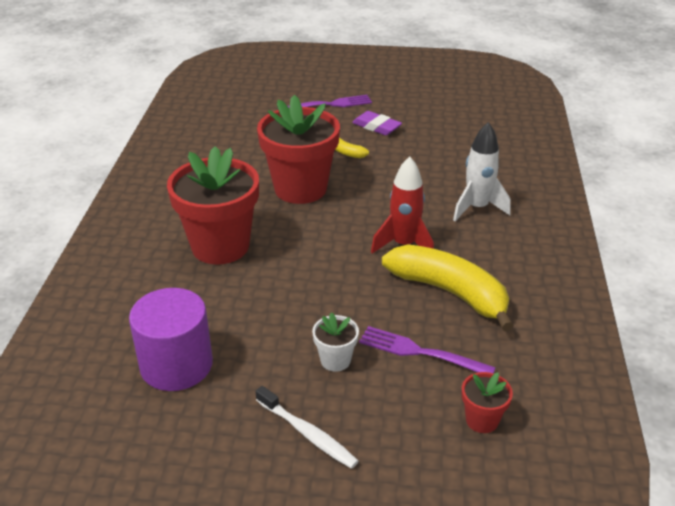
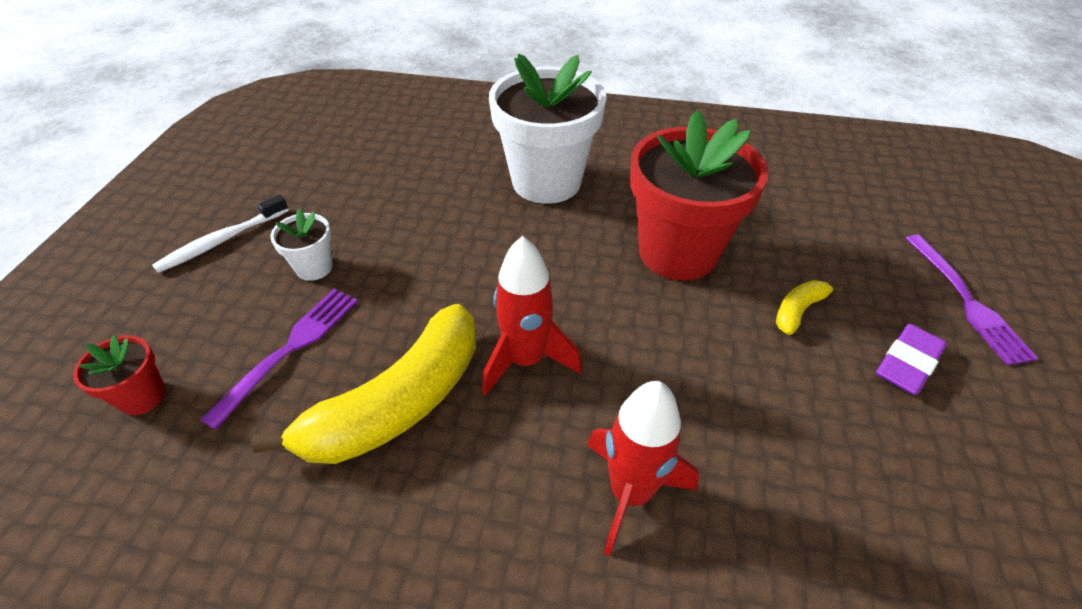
camera: 95 degrees right, 10 degrees up
(176, 365) = (360, 158): purple cylinder -> none
(220, 246) = (546, 181): red flower pot -> white flower pot
(477, 208) = (630, 493): white rocket -> red rocket

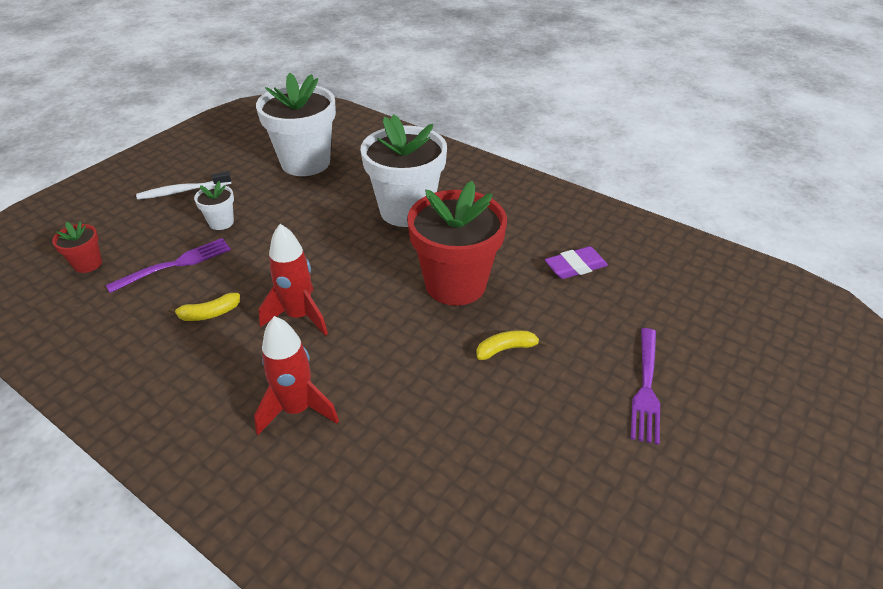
camera: 25 degrees right, 5 degrees down
(371, 157) = (305, 162): none -> white flower pot
(397, 403) = (209, 314): yellow banana -> yellow banana, size x0.44
(907, 363) = (552, 409): purple eraser -> purple eraser (575, 267)

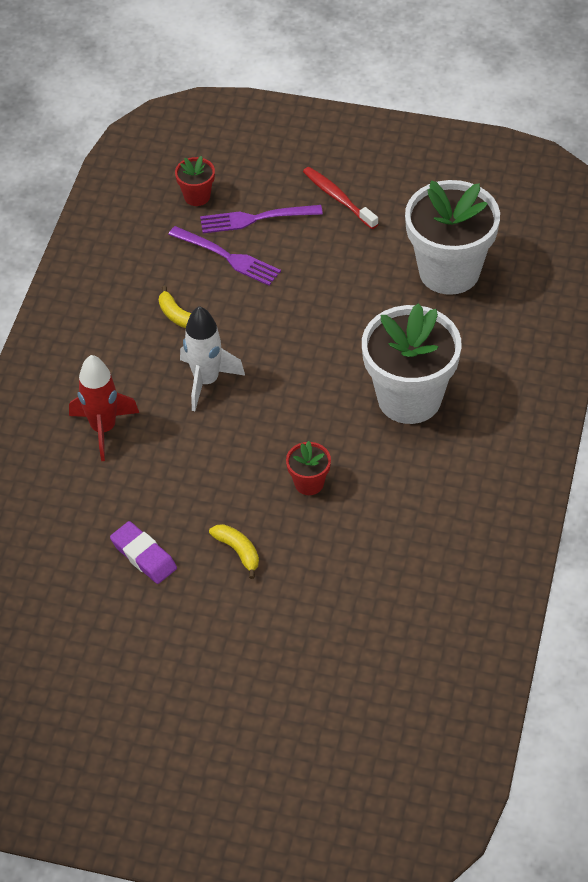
camera: 70 degrees right, 10 degrees up
(183, 191) = (338, 198): white toothbrush -> red toothbrush
(221, 222) = (305, 256): white flower pot -> none
(299, 316) = (206, 381): red rocket -> white rocket
(455, 284) = (309, 483): red flower pot -> red flower pot, size x0.45
(575, 267) = (390, 578): purple eraser -> purple eraser (143, 556)
(646, 388) = (238, 672): purple fork -> purple fork (255, 219)

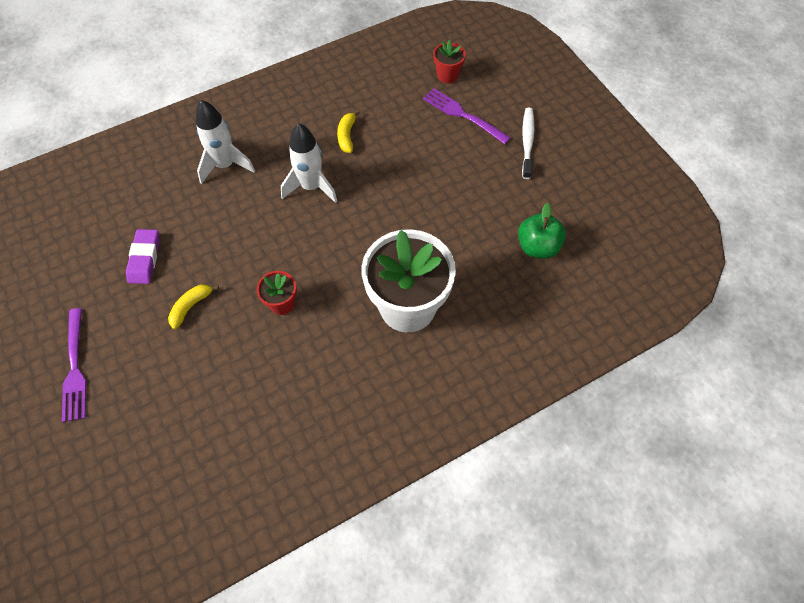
camera: 45 degrees right, 10 degrees up
(103, 428) = (225, 165): red rocket -> white rocket
(228, 257) = (418, 124): purple fork -> purple fork (75, 368)
(238, 551) = (191, 306): yellow banana -> yellow banana turned 150 degrees counterclockwise
(338, 198) = (527, 142): red toothbrush -> white toothbrush
(449, 271) = (537, 246): white flower pot -> green apple

